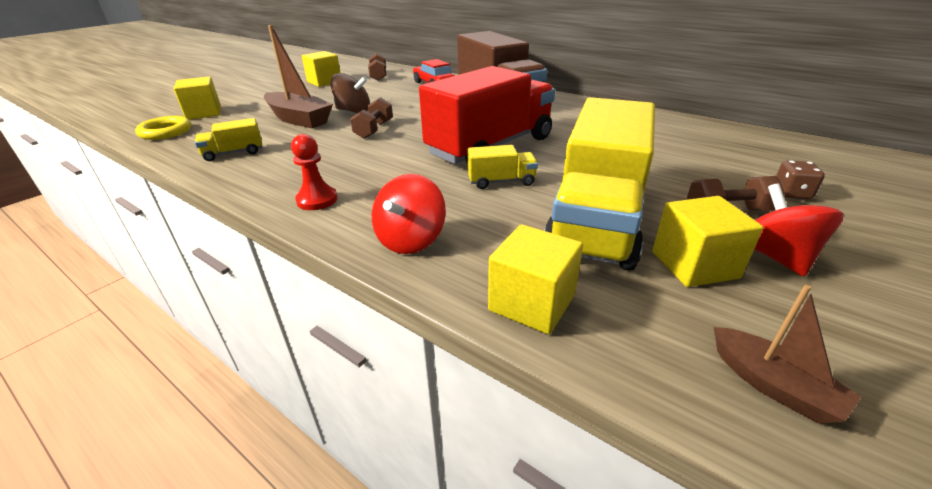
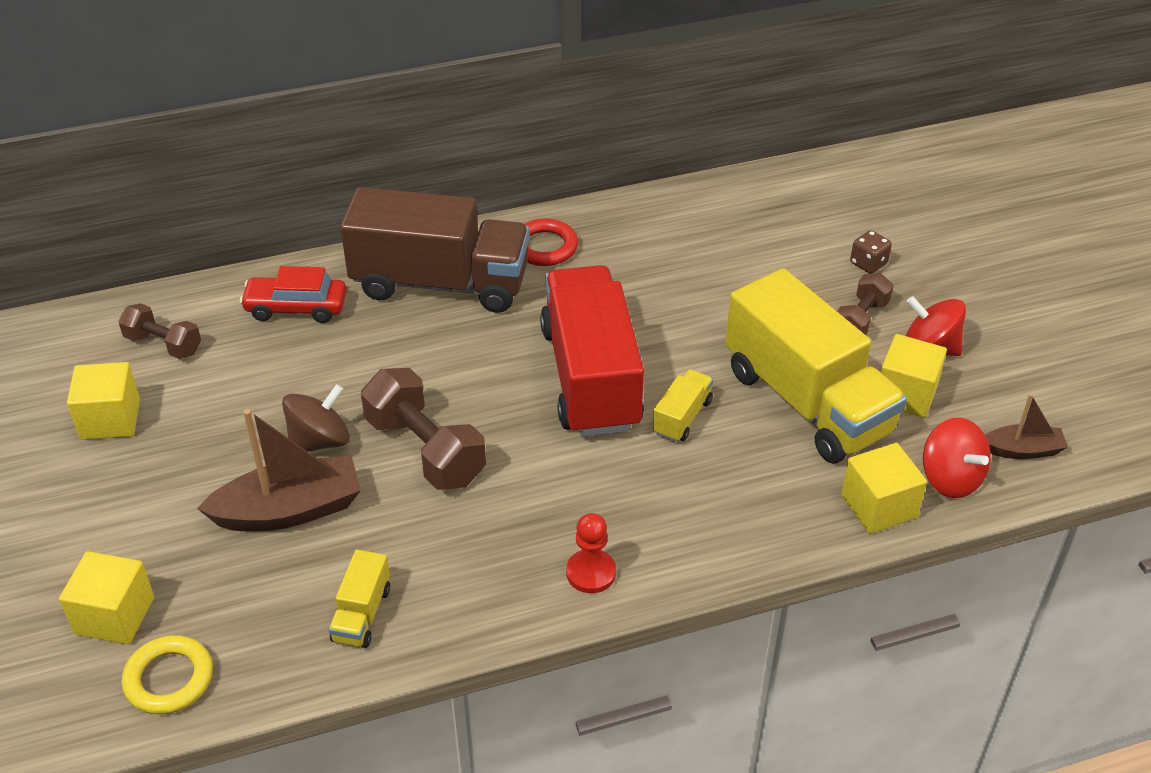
camera: 55 degrees left, 10 degrees up
(374, 130) = (425, 450): brown dumbbell -> brown dumbbell, size x1.66
(410, 240) = (736, 534): red spinning top -> red spinning top (950, 478)
(569, 107) = (544, 247): none -> red ring

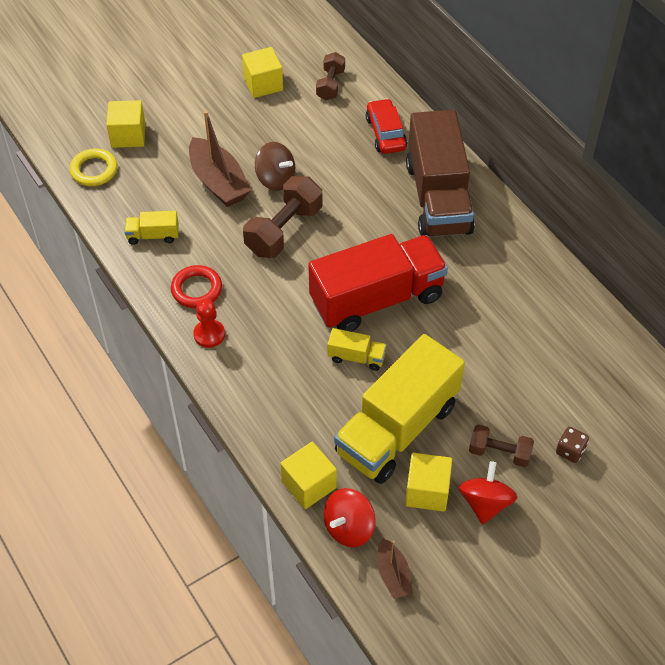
camera: 75 degrees right, 10 degrees up
(544, 247) = (500, 244): red ring -> red ring (196, 289)

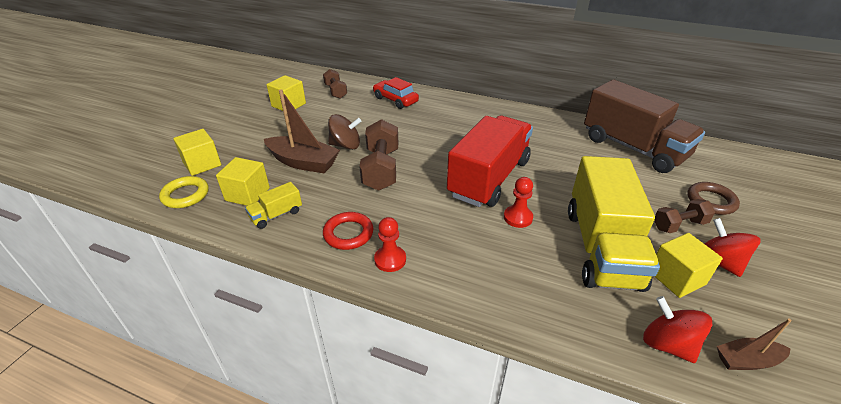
camera: 35 degrees left, 15 degrees down
(309, 484) = (596, 329): yellow cube -> yellow cube (247, 194)
(349, 528) = (667, 344): red spinning top -> red spinning top turned 135 degrees clockwise
(356, 357) = (518, 217): yellow truck -> red pawn
(393, 575) = (747, 360): brown boat -> brown boat turned 135 degrees clockwise
(438, 197) = (462, 115): brown truck -> brown truck (633, 148)
(570, 451) = (711, 201): brown dice -> brown ring

